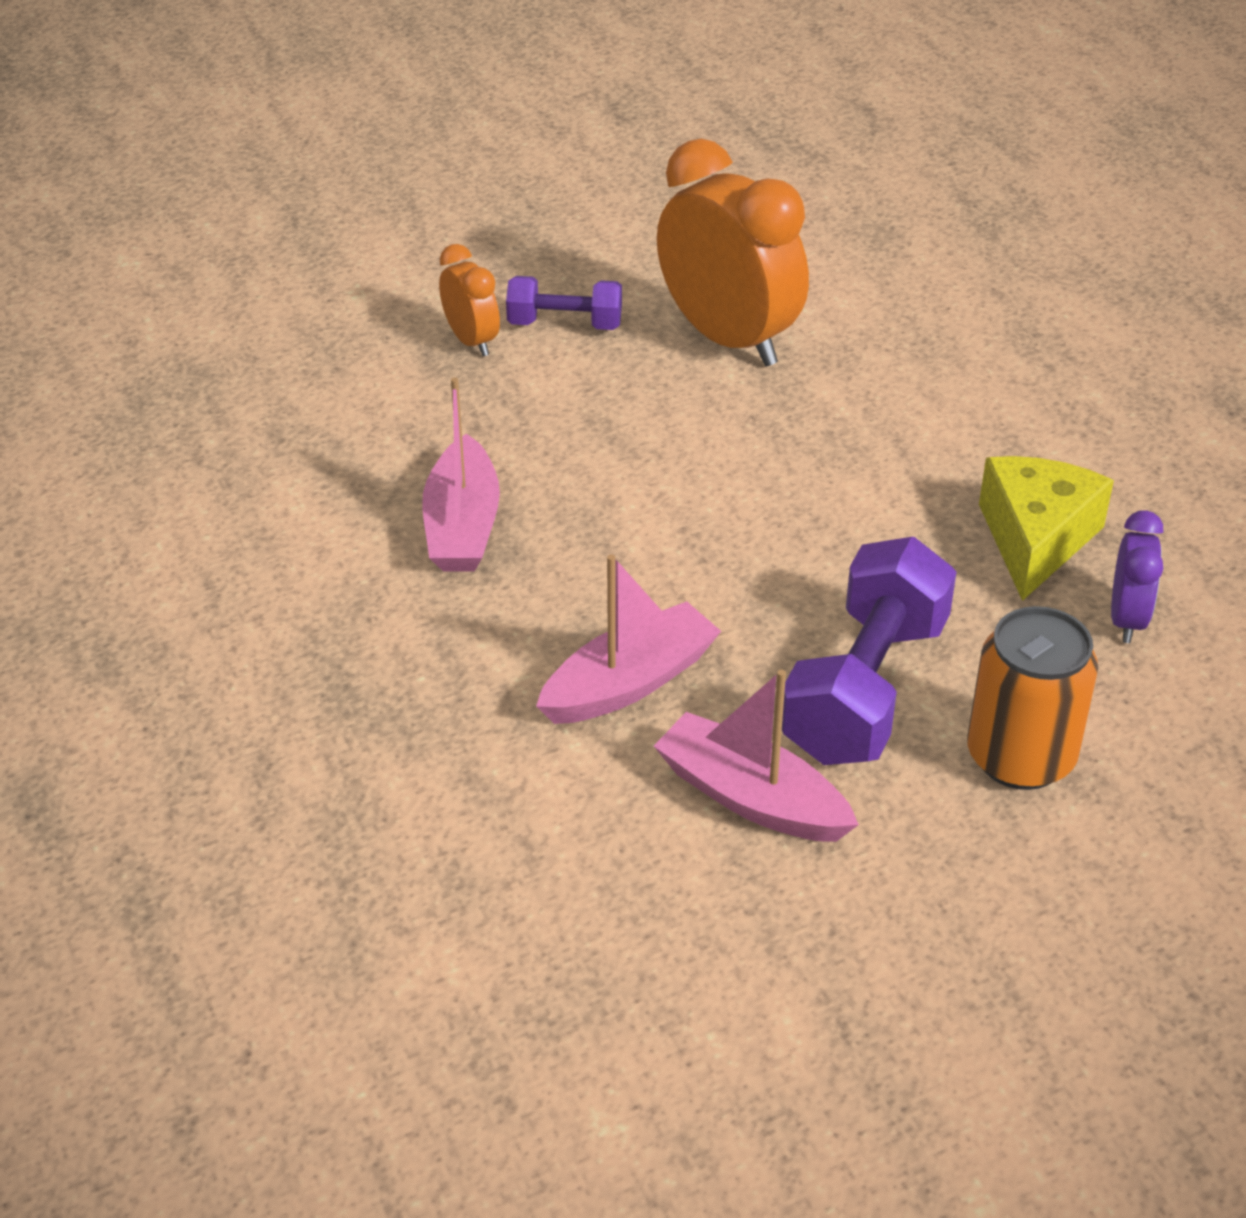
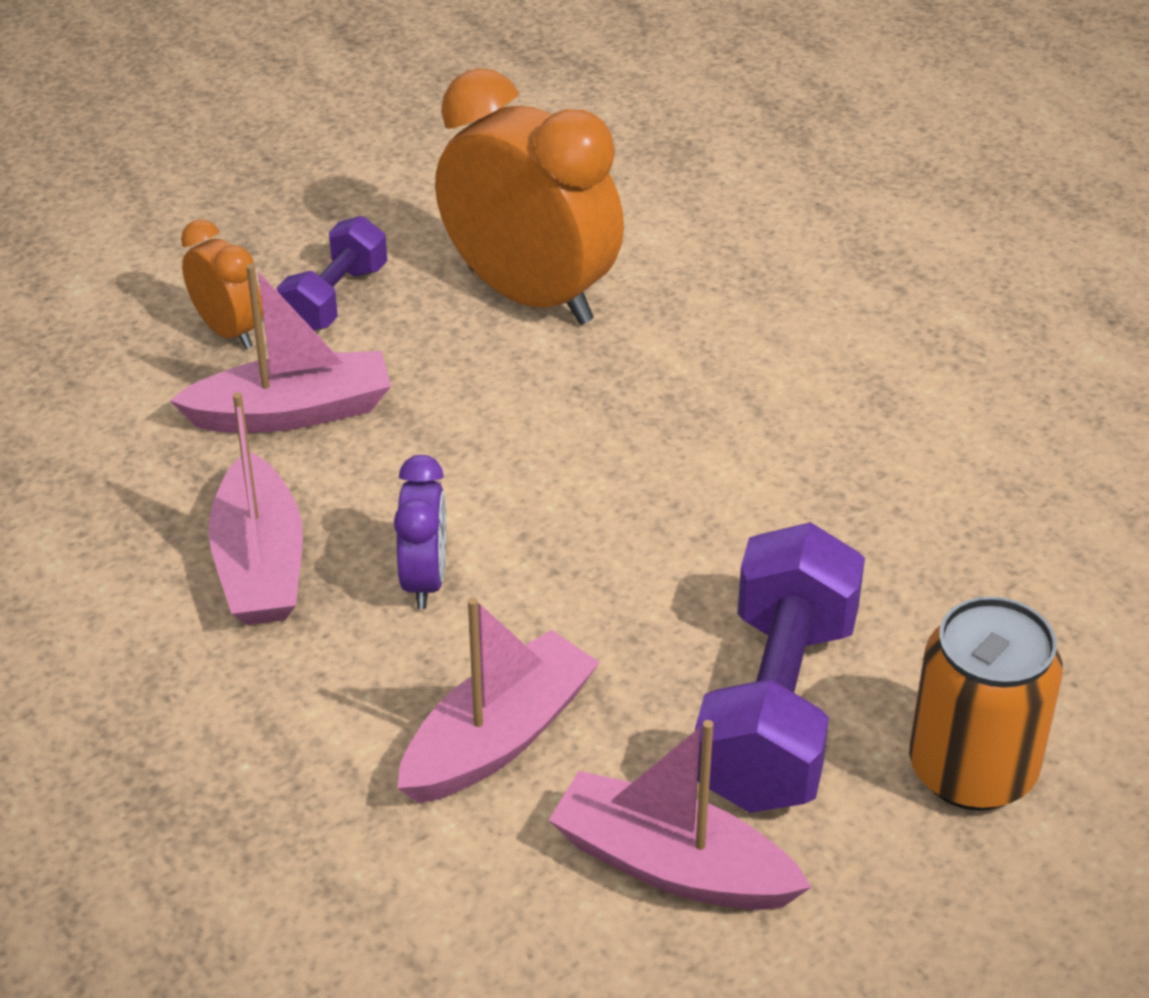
camera: 10 degrees left, 0 degrees up
(511, 411) = (292, 412): none -> pink boat
(565, 324) = (335, 298): purple dumbbell -> purple dumbbell turned 60 degrees counterclockwise
(1036, 539) = (931, 499): yellow cheese -> none
(1126, 619) = (1053, 584): purple clock -> purple clock (424, 580)

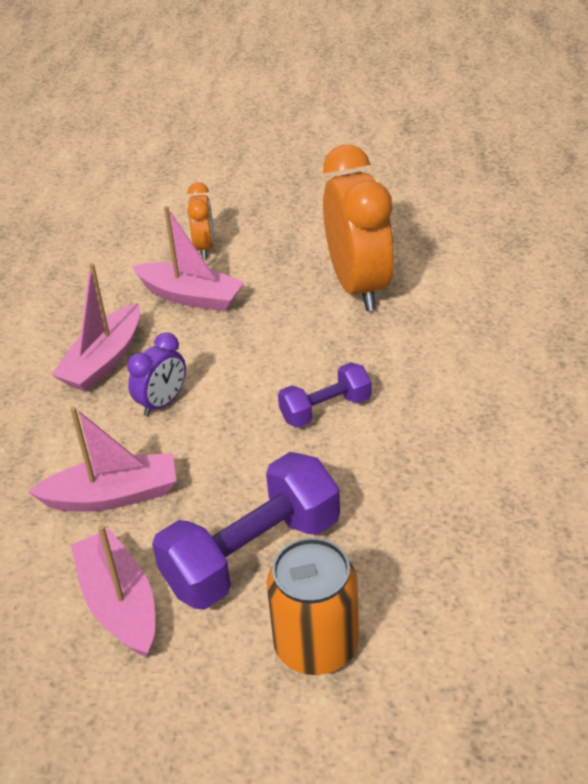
camera: 40 degrees right, 0 degrees up
(335, 298) = (266, 251): purple dumbbell -> purple dumbbell (325, 409)

